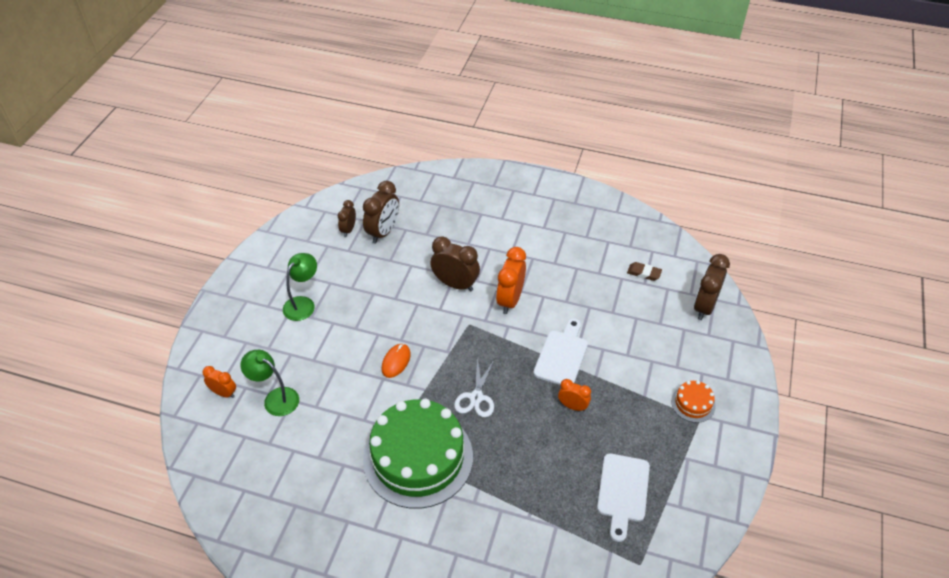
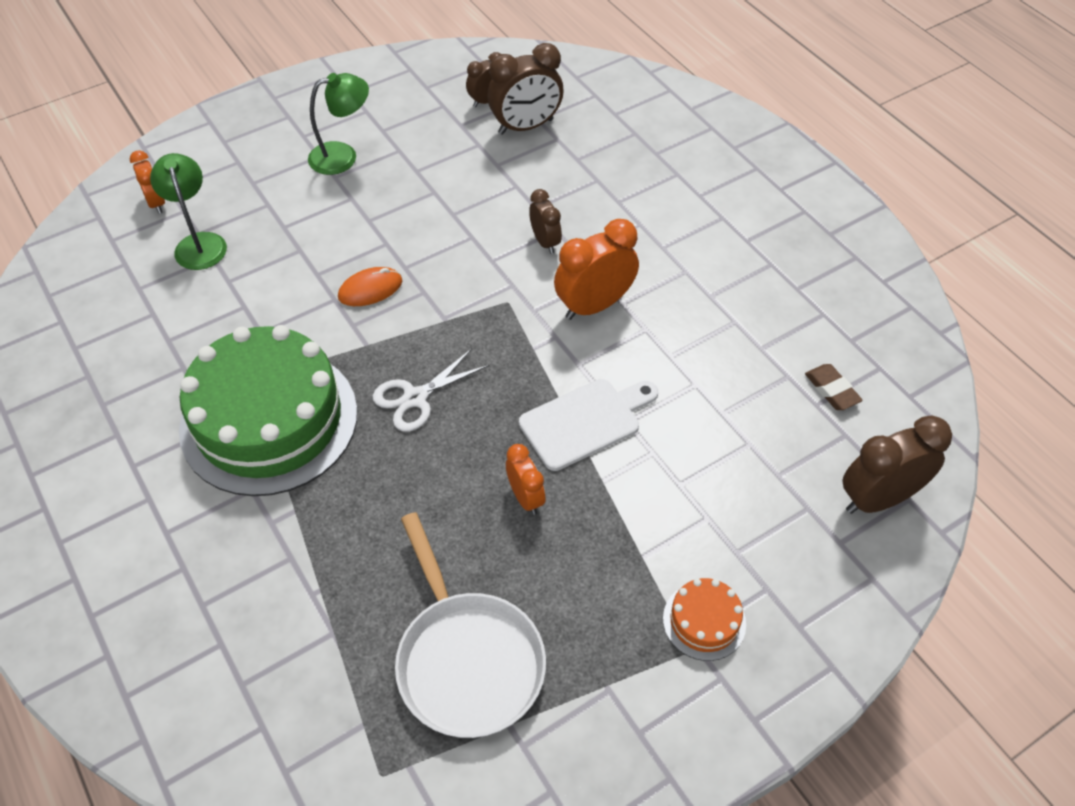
camera: 40 degrees right, 5 degrees up
(455, 284) = (545, 242): brown clock -> brown clock, size x0.58
(623, 491) = (467, 660): white cutting board -> white pan

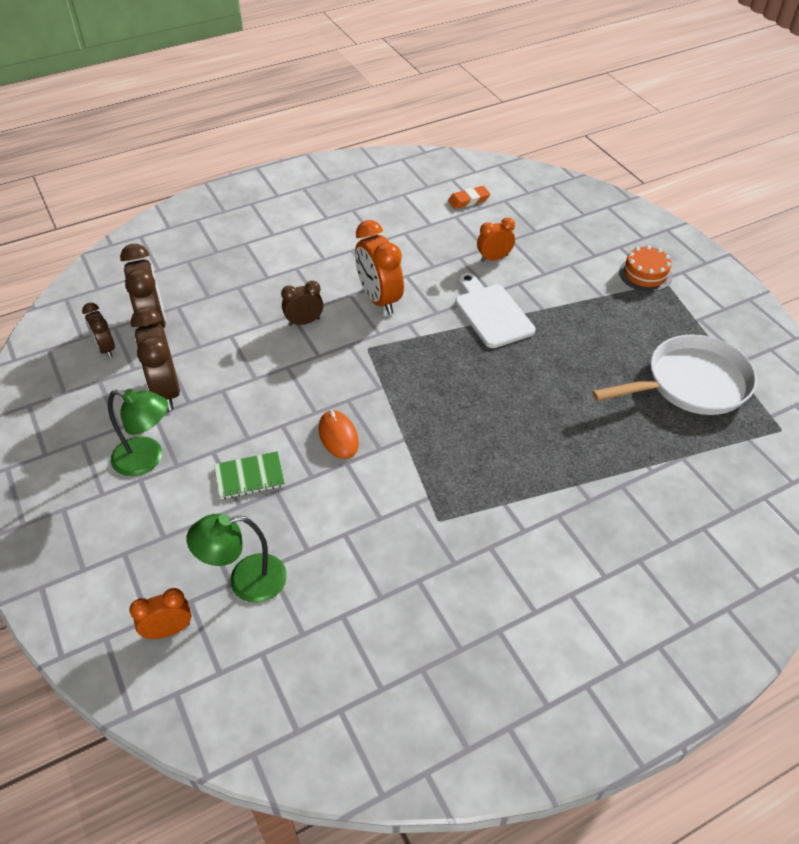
camera: 85 degrees left, 5 degrees down
(269, 420) = (484, 506): green cake -> none
(318, 228) = (249, 476): none -> green notebook
(343, 156) = (147, 459): green lamp -> green lamp turned 120 degrees clockwise
(415, 398) = (464, 407): white scissors -> none
(525, 497) = (558, 348): orange clock -> orange clock (494, 258)
(831, 390) = (468, 200): brown eraser -> orange eraser
(878, 498) = (552, 195): brown clock -> brown clock (166, 391)

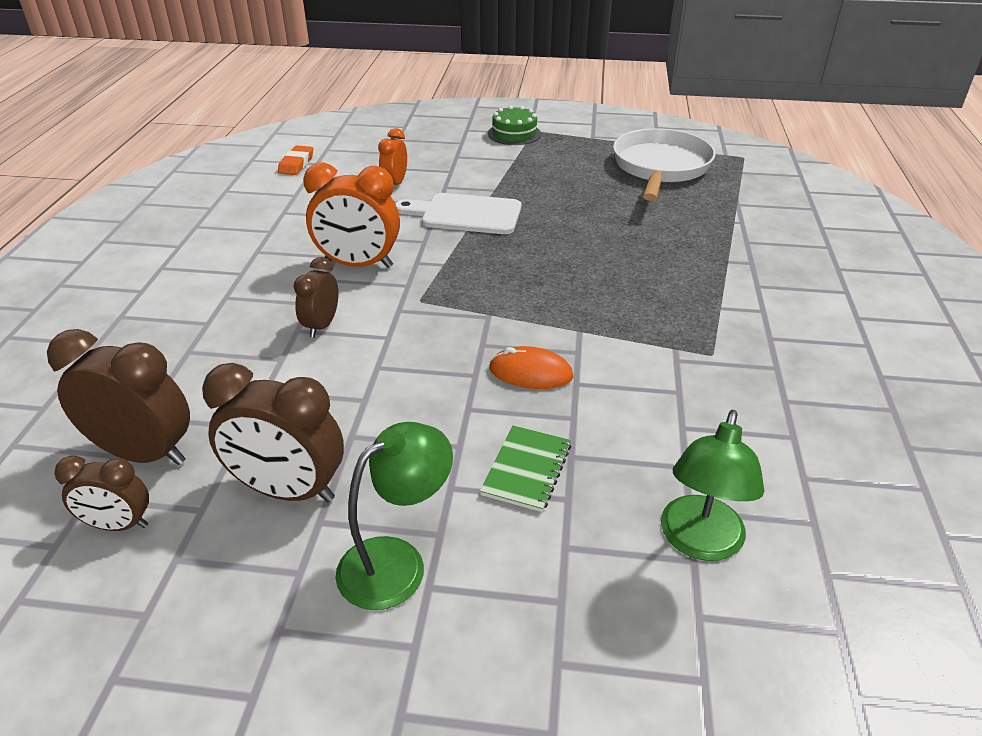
camera: 55 degrees left, 10 degrees down
(168, 630) = (739, 662): orange clock -> none
(645, 274) = (514, 134): orange cake -> green cake

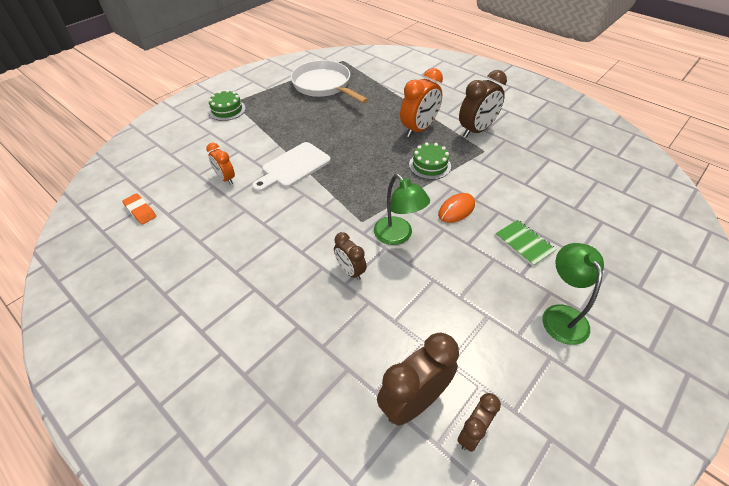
camera: 55 degrees left, 10 degrees up
(288, 490) = (488, 340): brown clock -> brown clock (476, 130)
(358, 265) = (301, 231): orange clock -> orange clock (419, 129)
(603, 314) = (430, 165): none -> green cake
(699, 542) = (593, 215): green lamp -> green lamp (398, 236)

